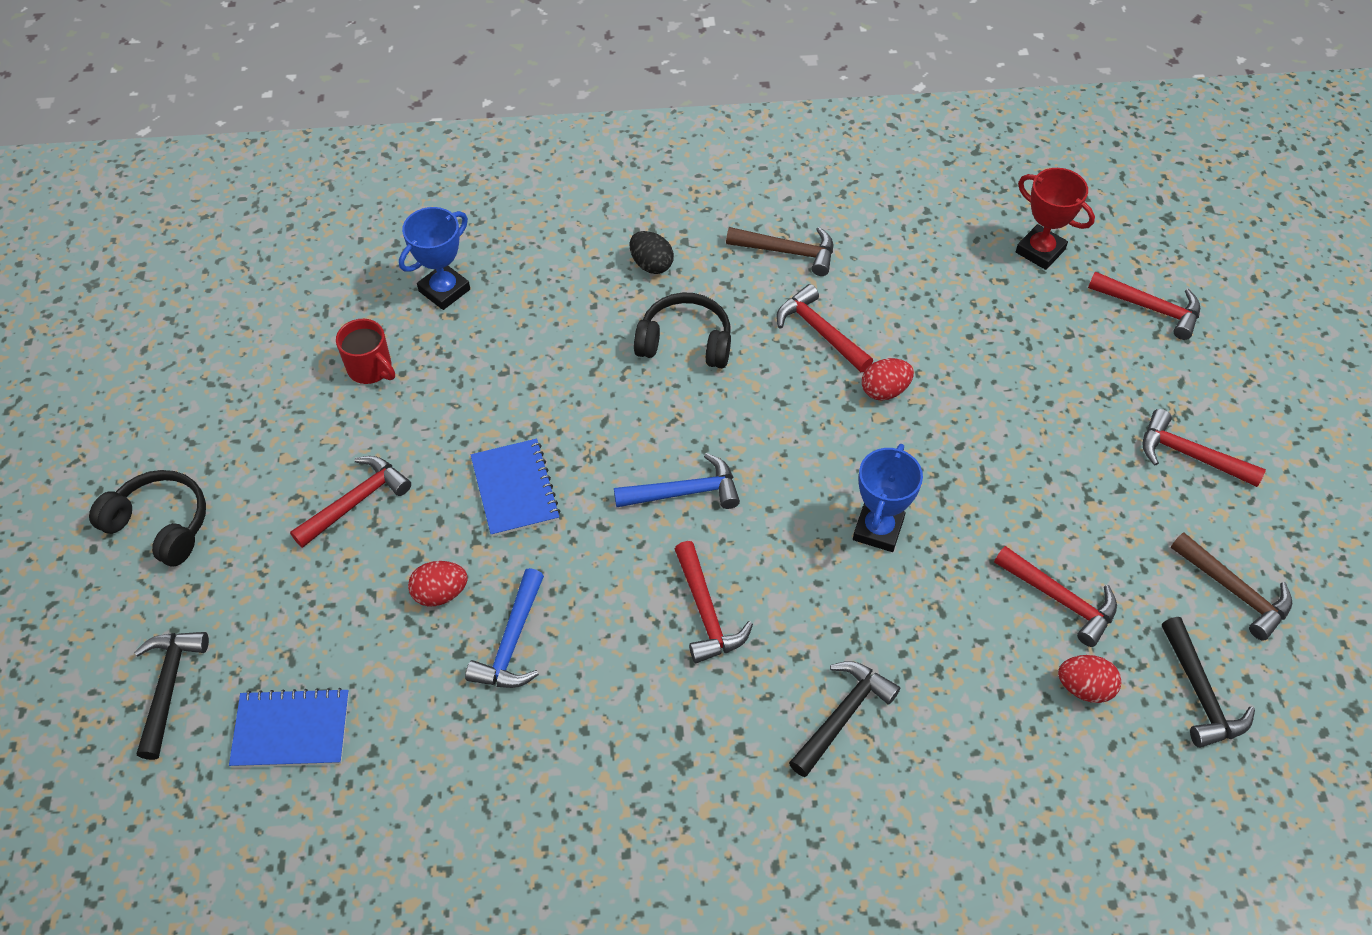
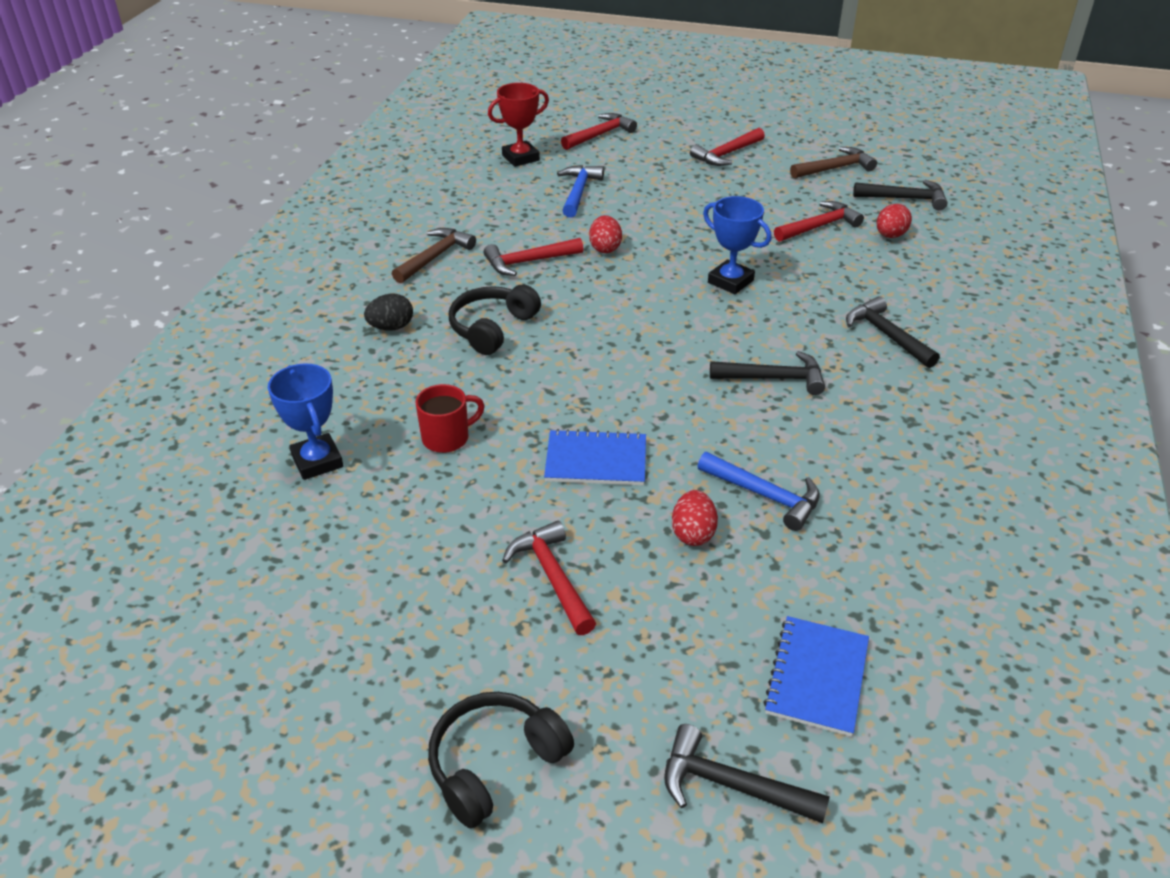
camera: 70 degrees left, 15 degrees down
(371, 368) = (382, 535): red mug -> red mug (447, 438)
(684, 492) = (650, 363): blue hammer -> blue hammer (578, 192)
(706, 612) = (773, 378): red hammer -> black hammer

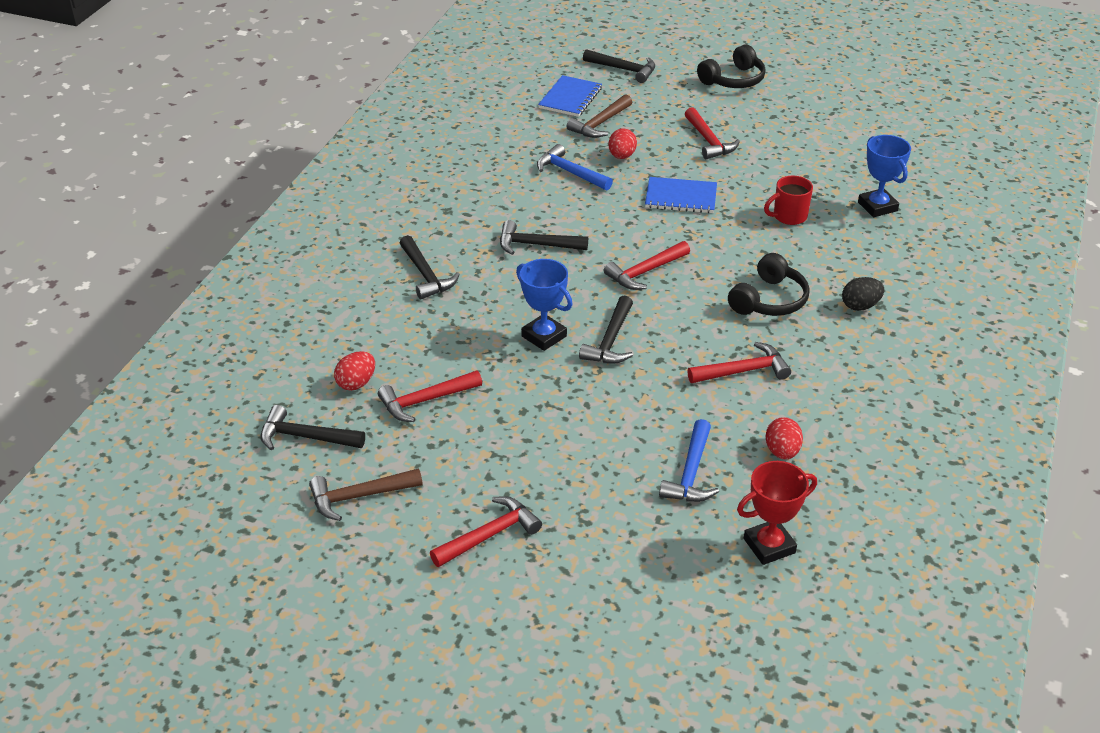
camera: 175 degrees left, 0 degrees up
(434, 257) = (842, 383): brown hammer -> brown hammer (600, 124)
(600, 135) = (659, 592): red hammer -> red hammer (645, 272)
(605, 248) = (663, 384): red egg -> red egg (782, 452)
(661, 281) = (611, 340): none -> black hammer

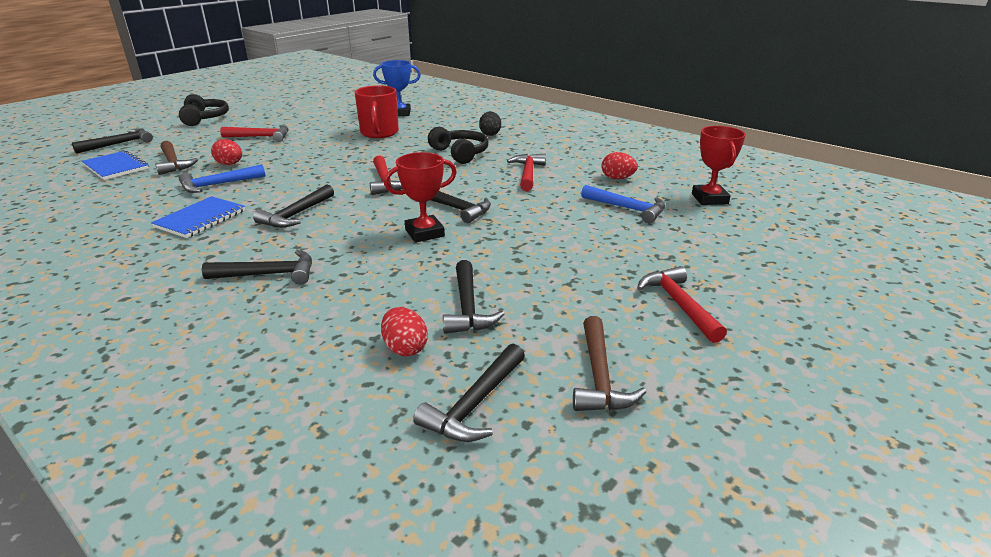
camera: 70 degrees left, 10 degrees down
(426, 401) = (468, 307): red hammer -> black hammer
(544, 336) = (424, 233): blue trophy -> red trophy
(681, 197) = (312, 156): blue notebook -> blue notebook (200, 219)
(788, 216) = (379, 133): red mug -> red mug, size x1.52

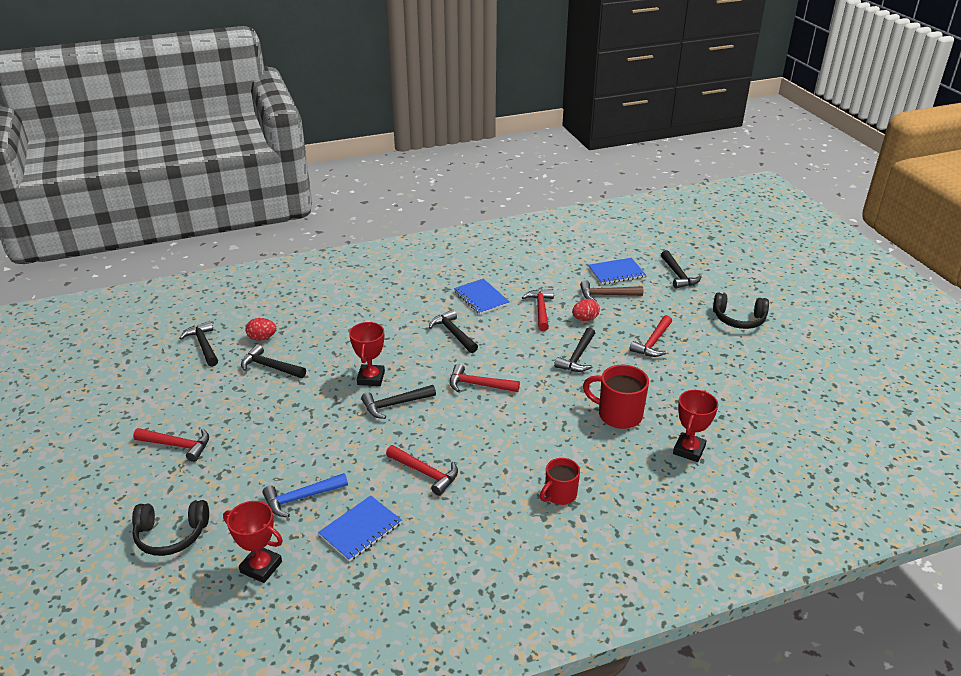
camera: 120 degrees right, 5 degrees up
(218, 185) = (540, 310): blue hammer -> red hammer
(268, 274) = (379, 312): black hammer -> black hammer (577, 357)
(400, 113) = (689, 450): blue trophy -> red trophy
(460, 153) = (514, 449): black headphones -> black headphones (171, 535)
(490, 134) = (559, 495): black egg -> red mug
(599, 376) = (172, 386): brown hammer -> none
(617, 178) = (360, 529): red egg -> blue notebook

